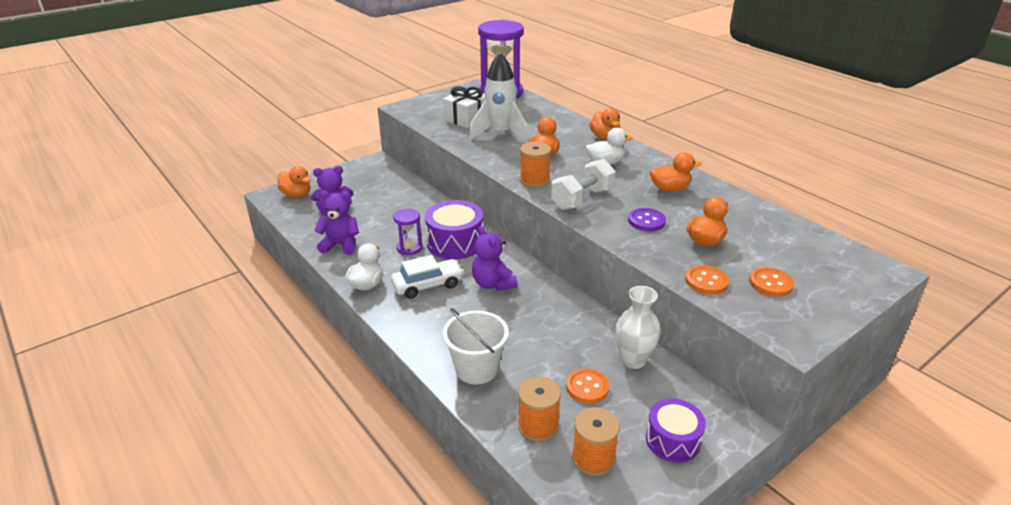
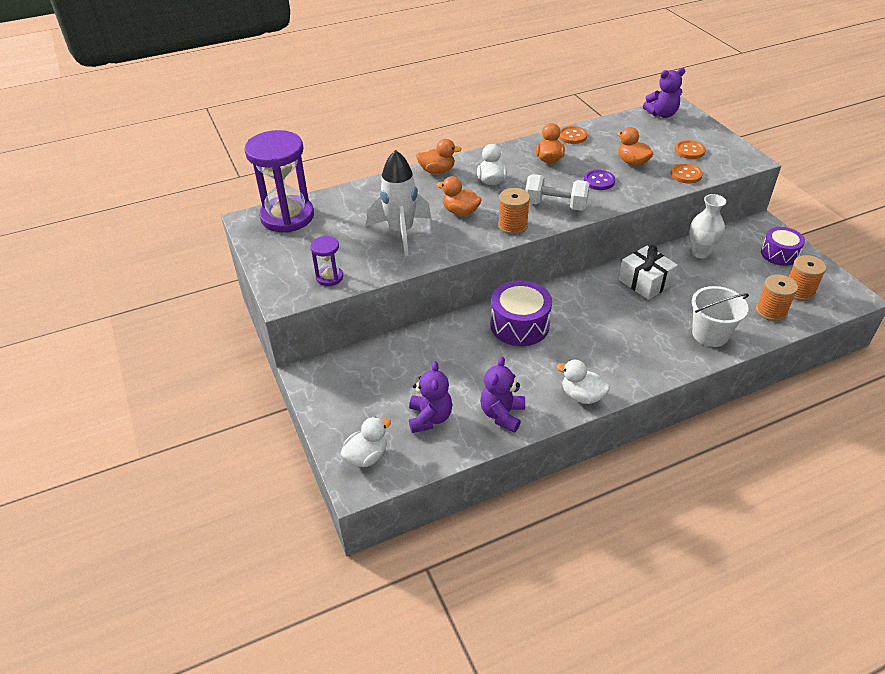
camera: 75 degrees left, 10 degrees up
(296, 194) = (366, 456): orange duck -> white duck
(409, 248) = (521, 359): purple hourglass -> purple hourglass (329, 277)
(428, 285) = (589, 352): white car -> none
(467, 118) = (347, 250): white gift -> white gift (645, 282)
(493, 284) = (594, 309): purple teddy bear -> purple teddy bear (662, 114)
(582, 199) = (555, 205): white dumbbell -> white dumbbell turned 45 degrees counterclockwise
(587, 387) = (730, 280): orange button -> orange button (572, 136)

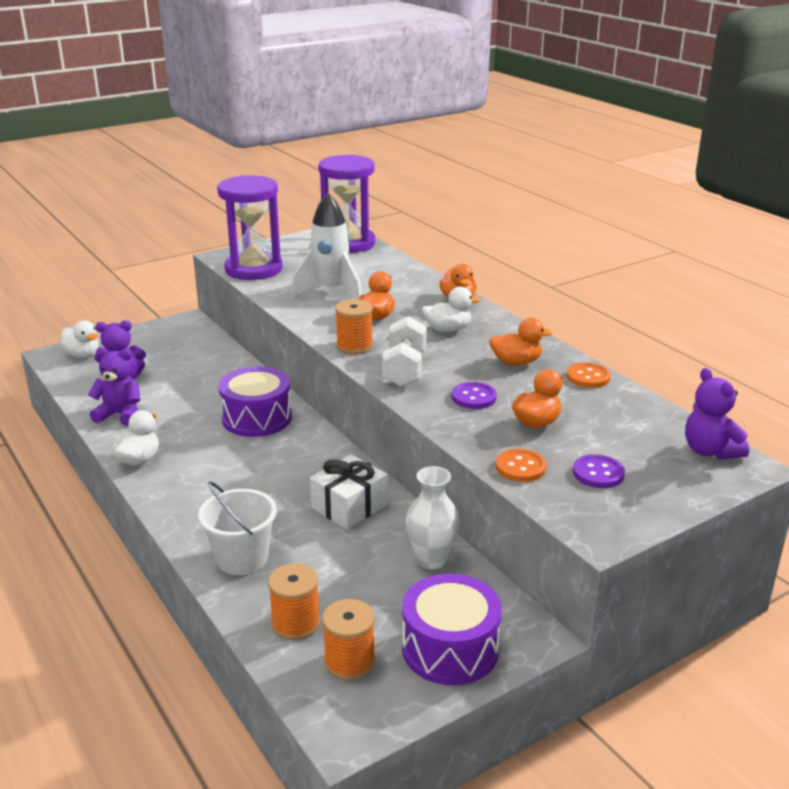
camera: 80 degrees right, 15 degrees down
(329, 277) = (253, 269): purple hourglass -> purple hourglass, size x2.15
(689, 151) = (598, 473): orange button -> purple button
(779, 254) = (450, 649): purple drum -> purple drum, size x1.50

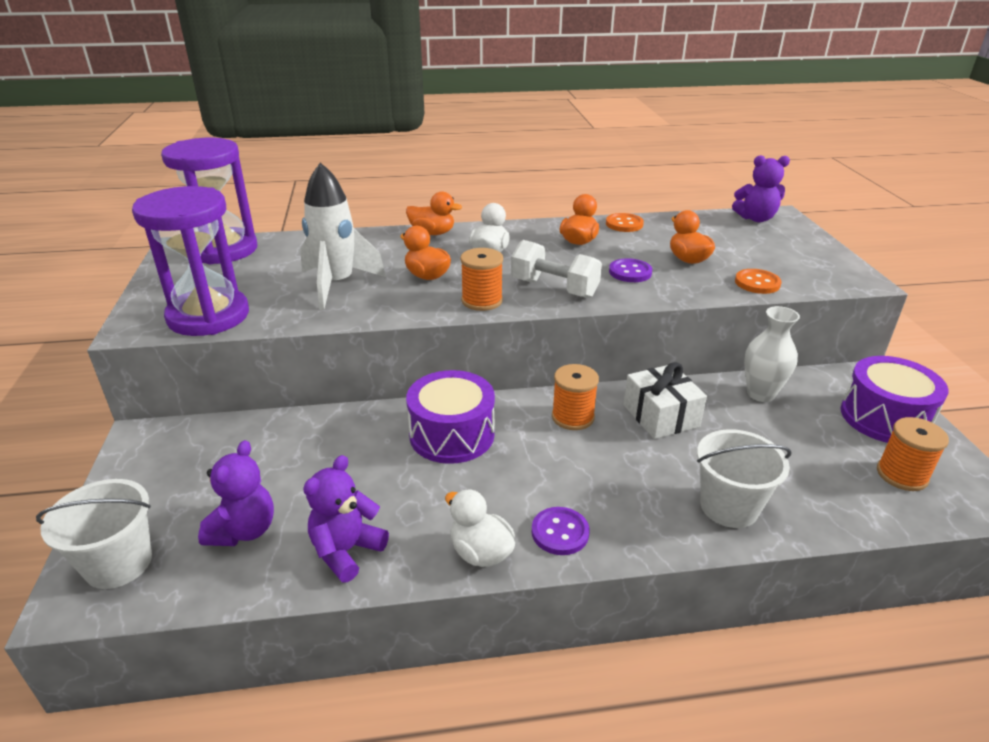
camera: 65 degrees left, 5 degrees up
(83, 355) = (118, 563): white duck -> white bucket
(296, 623) = (844, 494): orange spool -> orange spool (573, 417)
(598, 473) = (775, 259): purple button -> purple button (560, 532)

